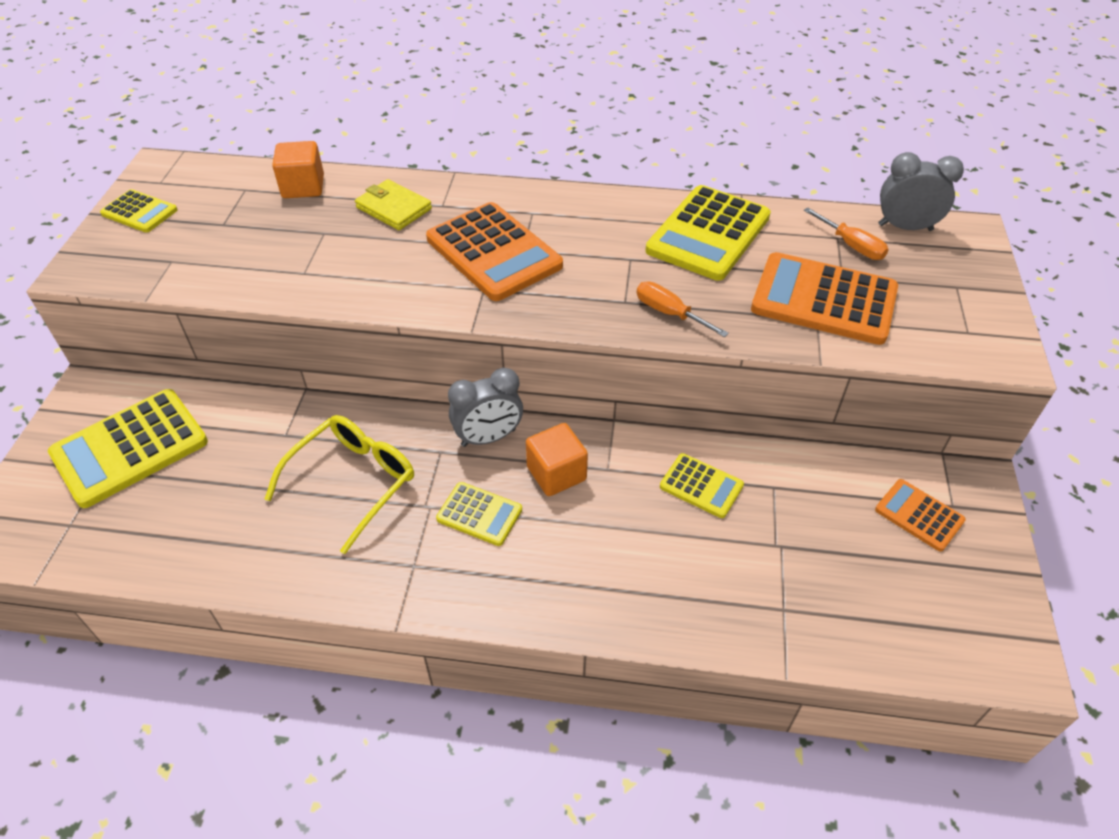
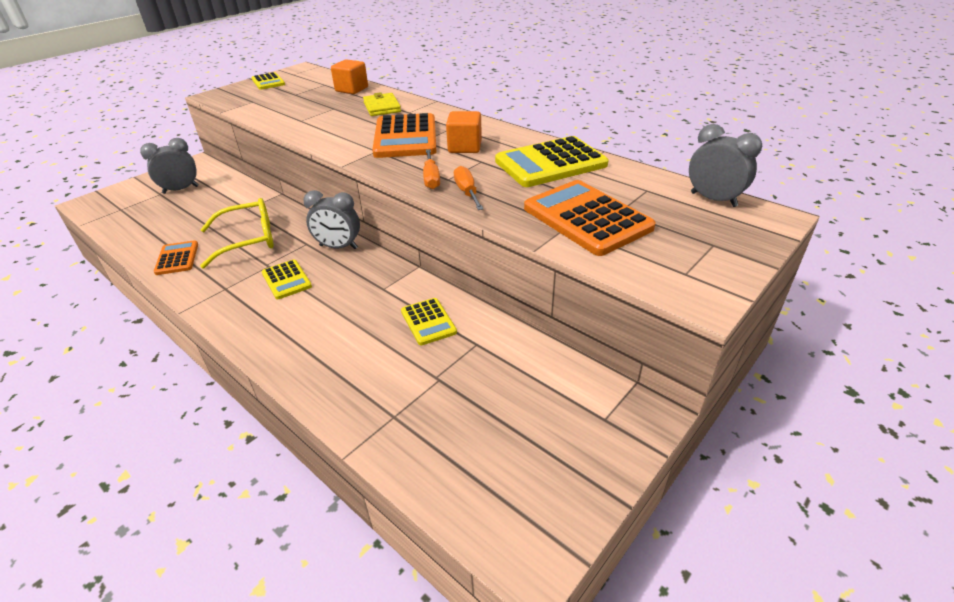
camera: 35 degrees right, 10 degrees down
(130, 448) = (181, 189): yellow calculator -> grey clock
(556, 473) = (351, 278): orange cube -> orange cube (465, 147)
(851, 245) = (652, 197): orange screwdriver -> orange screwdriver (431, 178)
(919, 515) = (567, 411): orange calculator -> orange calculator (177, 258)

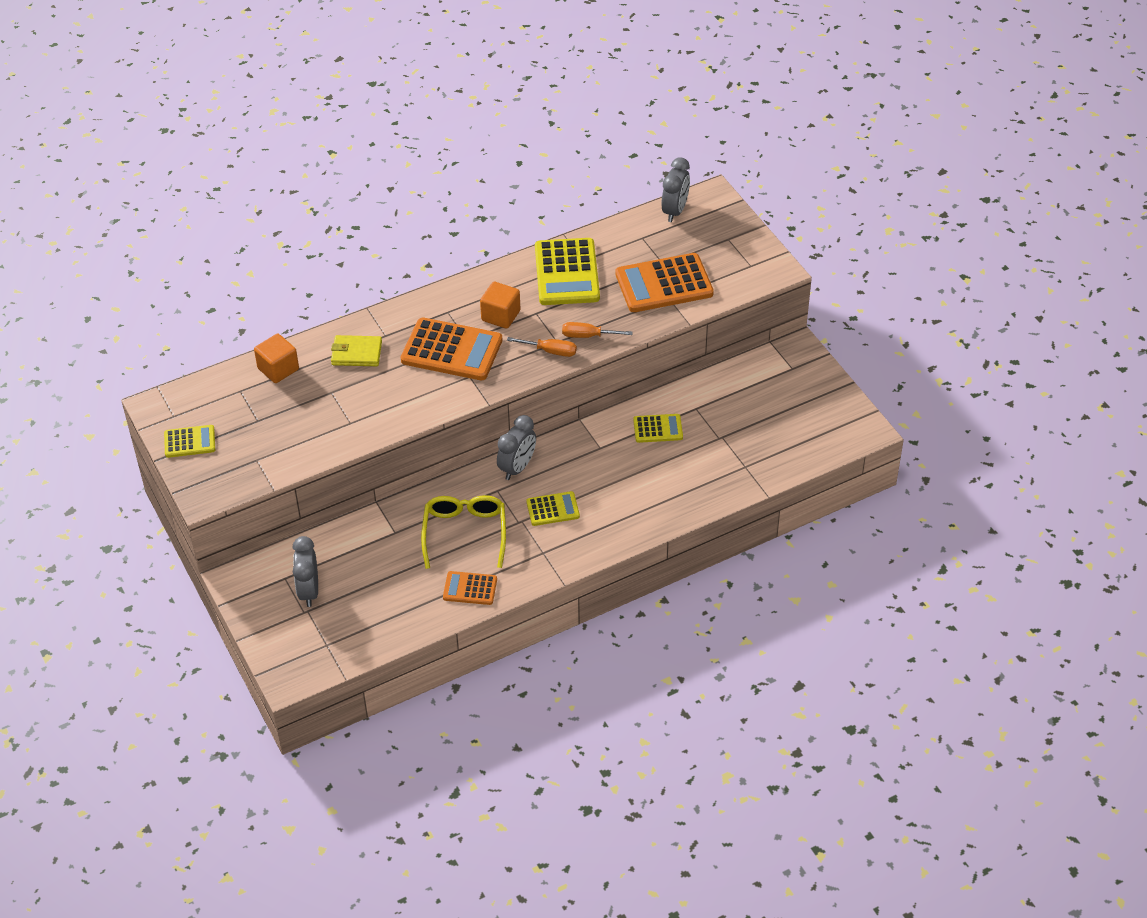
camera: 70 degrees left, 10 degrees up
(713, 199) = (675, 211): grey clock -> grey clock turned 135 degrees clockwise

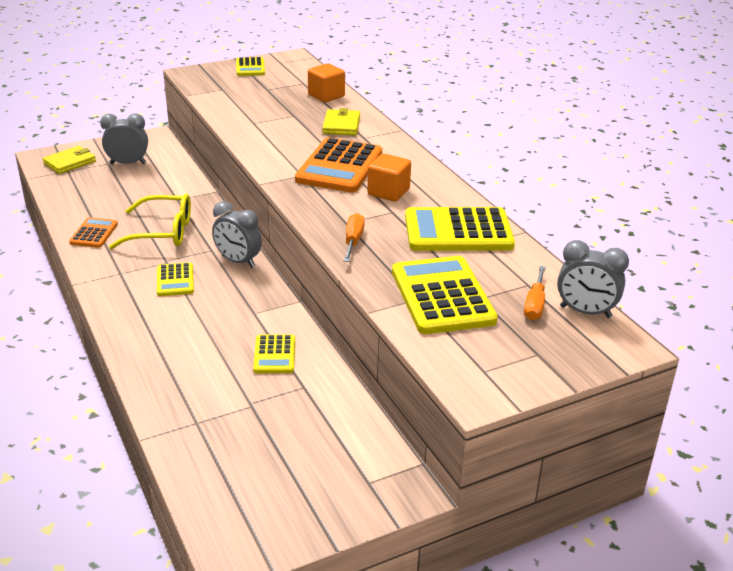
camera: 90 degrees right, 15 degrees down
(305, 647) = (70, 162): none -> yellow wallet
(550, 351) = (331, 218): orange screwdriver -> orange screwdriver (535, 305)
(664, 284) = (442, 296): orange calculator -> yellow calculator

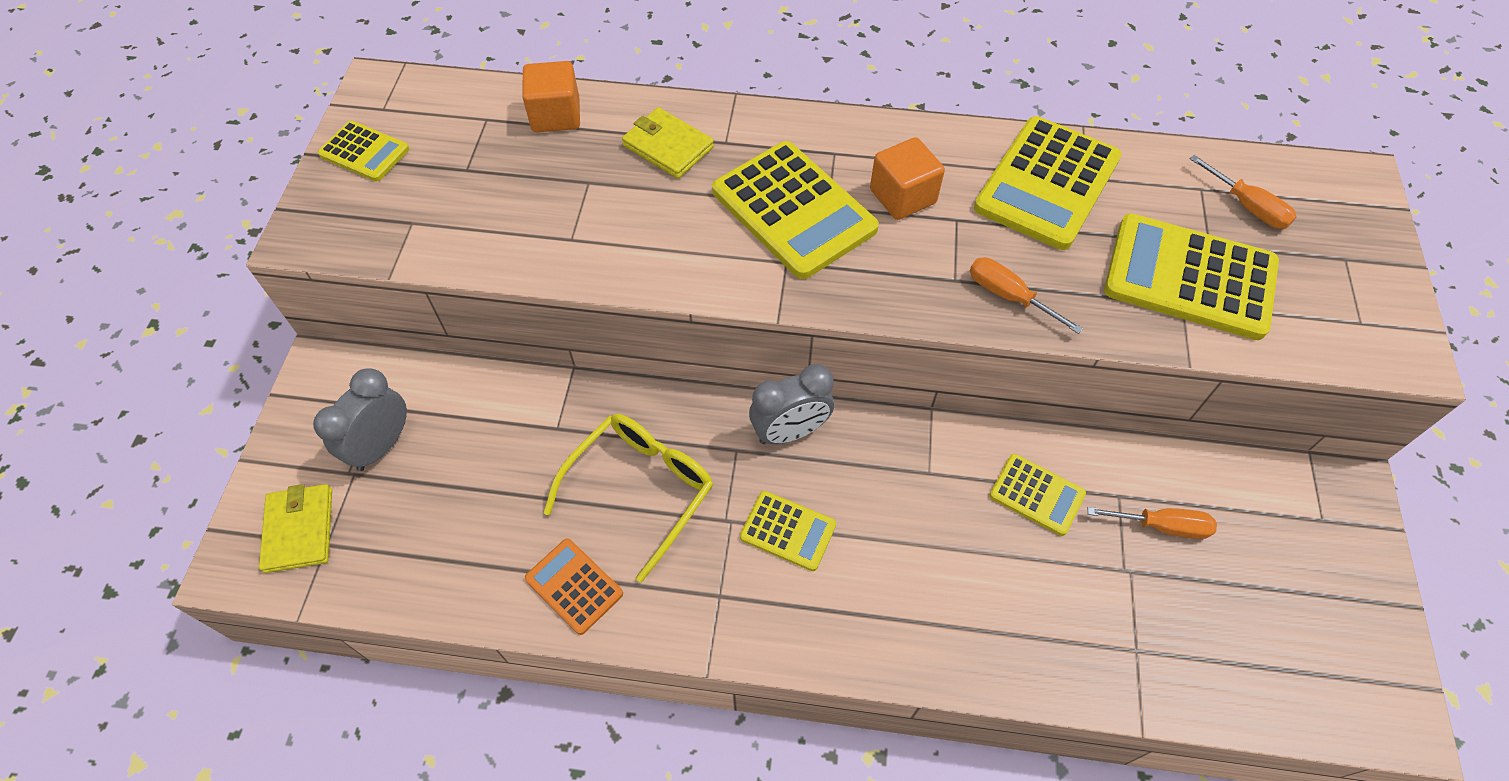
camera: 55 degrees left, 25 degrees up
(296, 410) = (1162, 526): none -> orange screwdriver
(339, 167) = (793, 210): orange calculator -> yellow calculator
(585, 312) = (1281, 174): grey clock -> none

